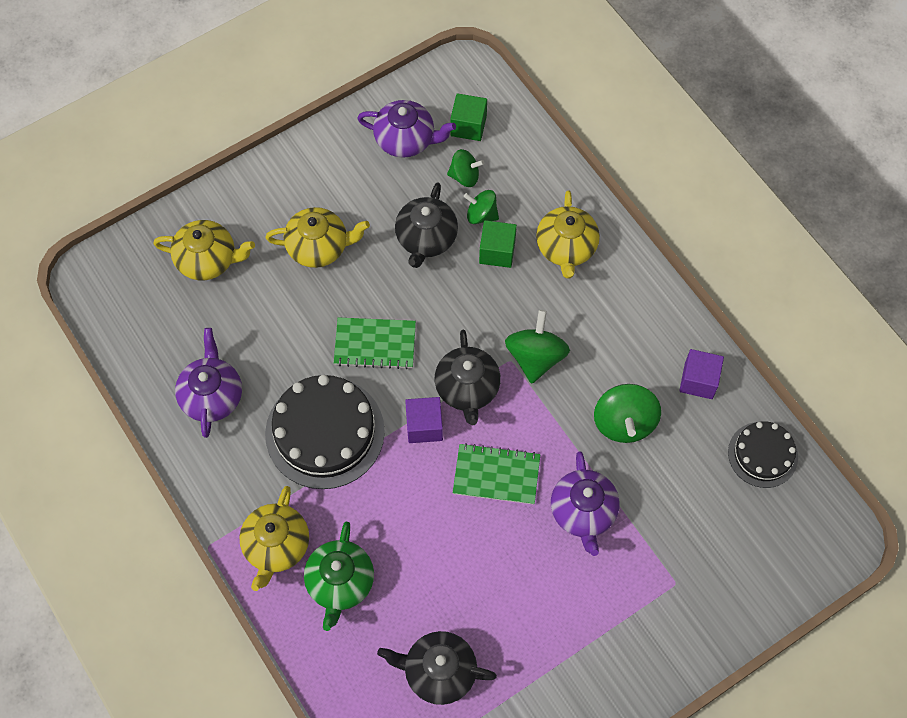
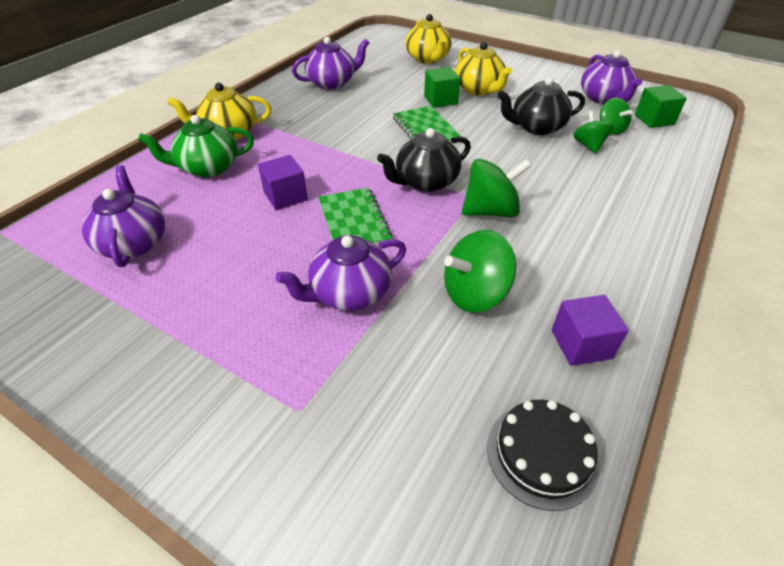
camera: 65 degrees right, 20 degrees down
(325, 432) = (335, 128): black cake -> none
(424, 426) = (373, 170): purple cube -> purple cube (285, 196)
(438, 672) = (134, 243): black teapot -> purple teapot
(497, 251) = (566, 162): green cube -> green cube (440, 100)
(566, 248) = (616, 198): yellow teapot -> none

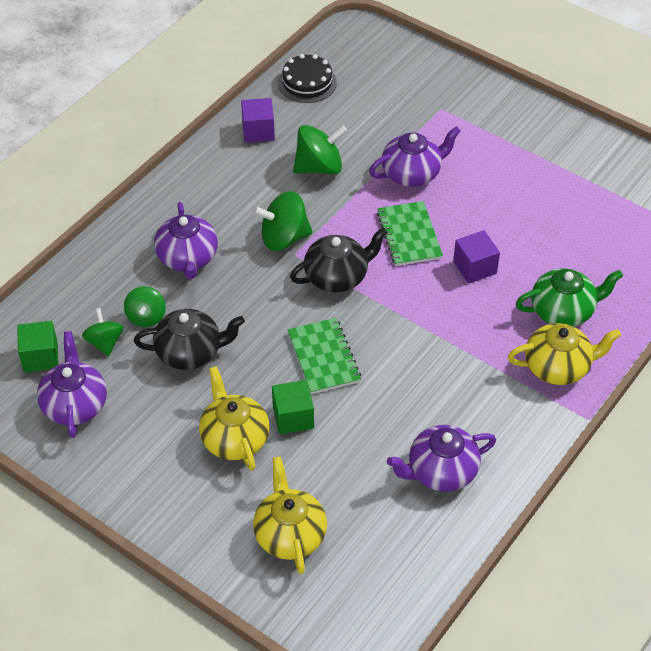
camera: 175 degrees left, 5 degrees up
(134, 243) = (595, 226): purple teapot -> purple teapot (187, 258)

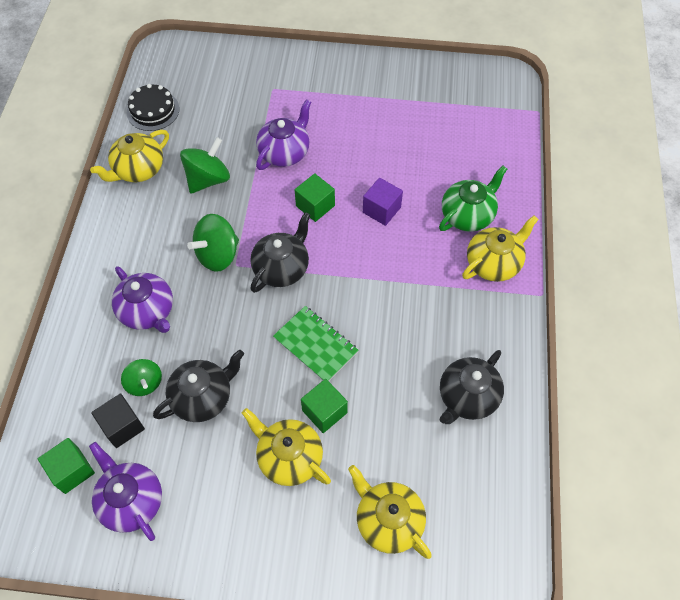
camera: 30 degrees left, 10 degrees up
(105, 342) = (122, 426): green spinning top -> black cube
(258, 131) = (138, 170): purple cube -> yellow teapot
(409, 235) = (315, 206): green notebook -> green cube
(441, 471) = (467, 397): purple teapot -> black teapot

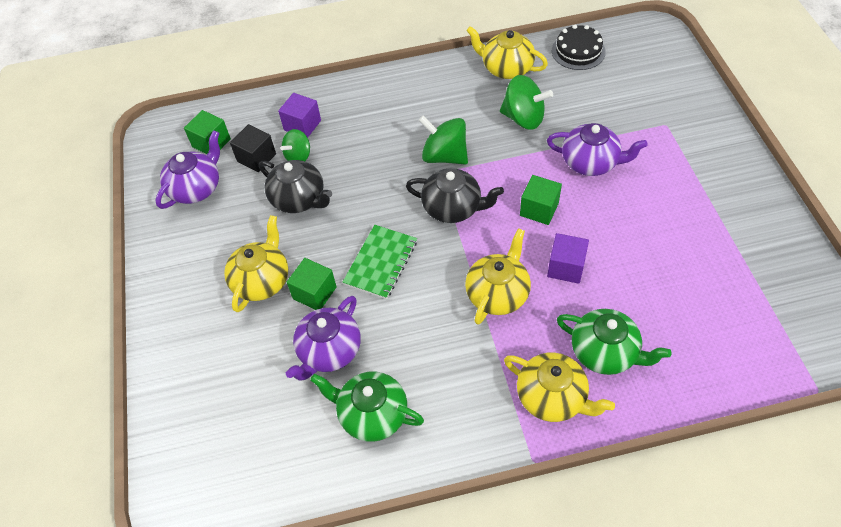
camera: 75 degrees right, 5 degrees down
(102, 368) = (302, 125): none -> purple cube
(148, 311) = (366, 132): purple teapot -> purple teapot (329, 351)
(388, 520) = (222, 379): yellow teapot -> yellow teapot (498, 293)
(467, 397) = (372, 414): black teapot -> green teapot

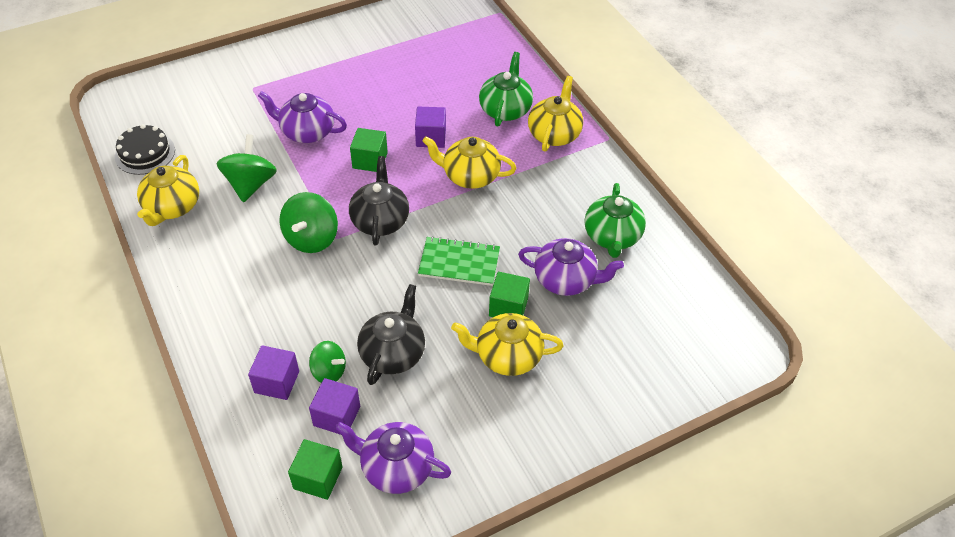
camera: 110 degrees left, 5 degrees down
(256, 158) = (337, 416): black cube -> purple cube
(590, 162) = (306, 132): purple teapot -> purple teapot turned 75 degrees counterclockwise

